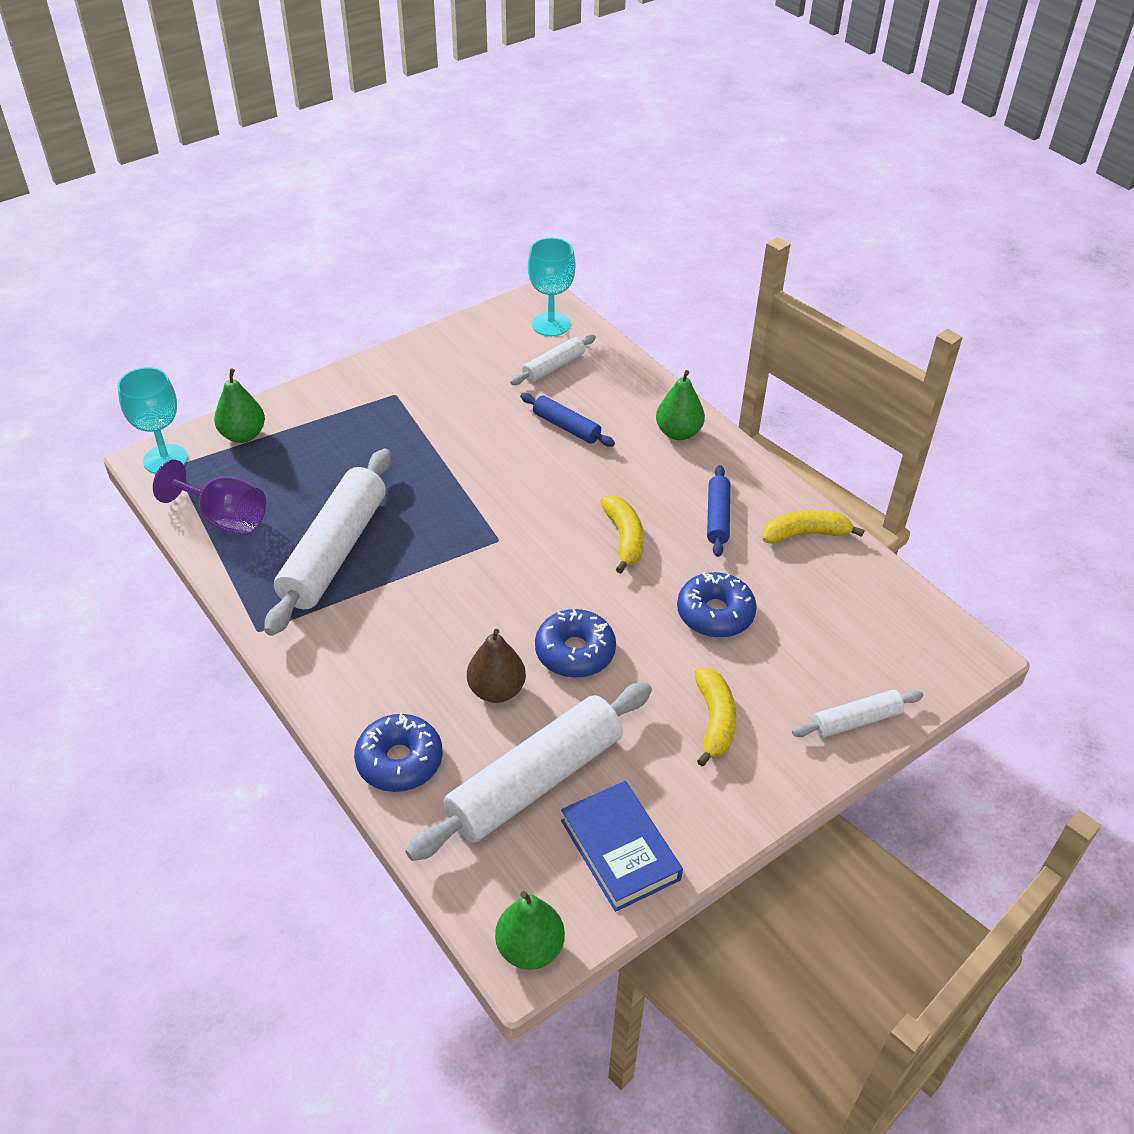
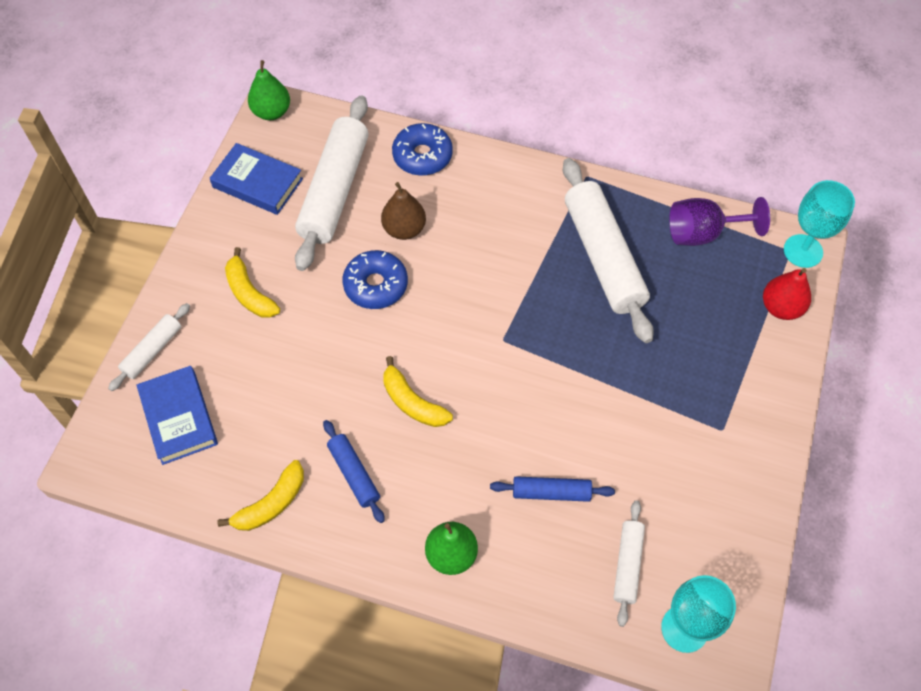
camera: 145 degrees right, 15 degrees up
(243, 435) = (781, 307): green pear -> red pear
(715, 613) = (299, 377): blue donut -> none
(857, 643) = (179, 417): none -> blue book

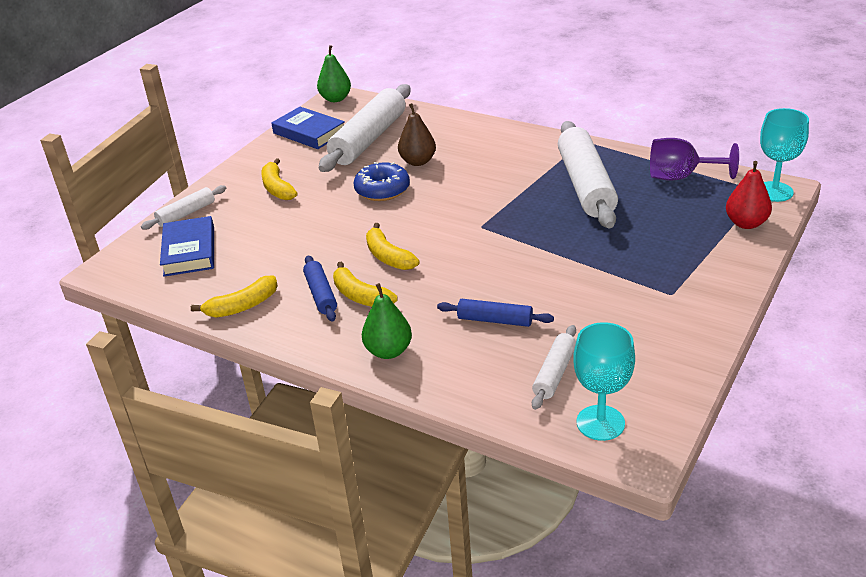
camera: 15 degrees right, 25 degrees down
(398, 471) = (360, 296): none -> yellow banana
(422, 156) = (447, 125): blue donut -> none

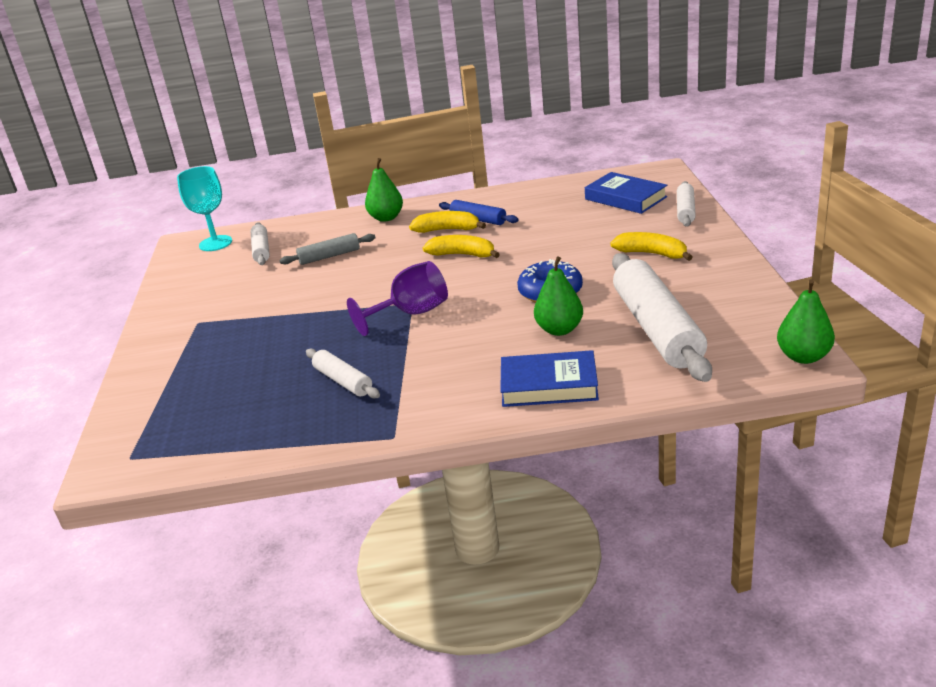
camera: 145 degrees right, 5 degrees down
(242, 306) = (522, 195): yellow banana -> none
(309, 133) = (737, 307): blue book -> blue book (549, 385)
(418, 161) = (559, 330): brown pear -> green pear
(495, 320) = (329, 256): blue rolling pin -> grey rolling pin
(585, 185) = (343, 381): white rolling pin -> white rolling pin, size x0.50
(680, 177) = (236, 436): purple goblet -> purple goblet (411, 313)
(746, 223) = (142, 410): red pear -> none
(774, 192) = (113, 463): turquoise goblet -> none

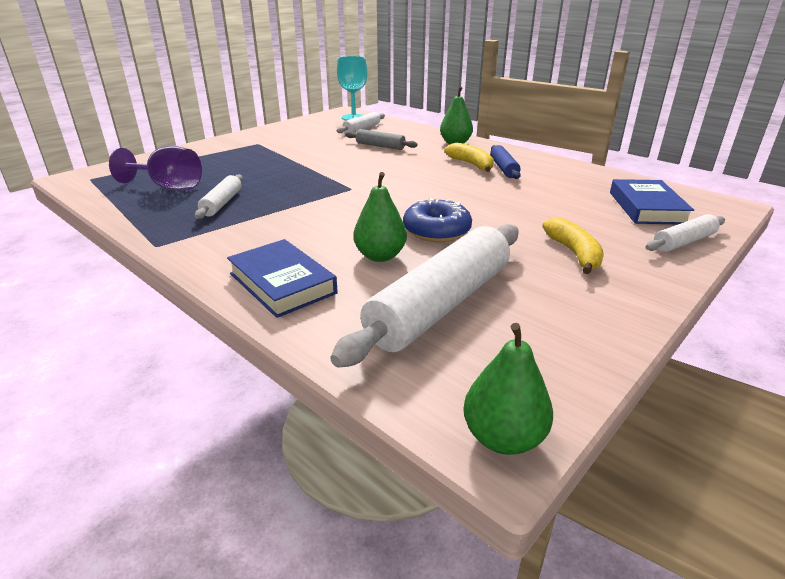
camera: 45 degrees right, 0 degrees up
(411, 313) = (337, 193): purple goblet -> purple goblet (169, 187)
(463, 254) = (444, 181): yellow banana -> none

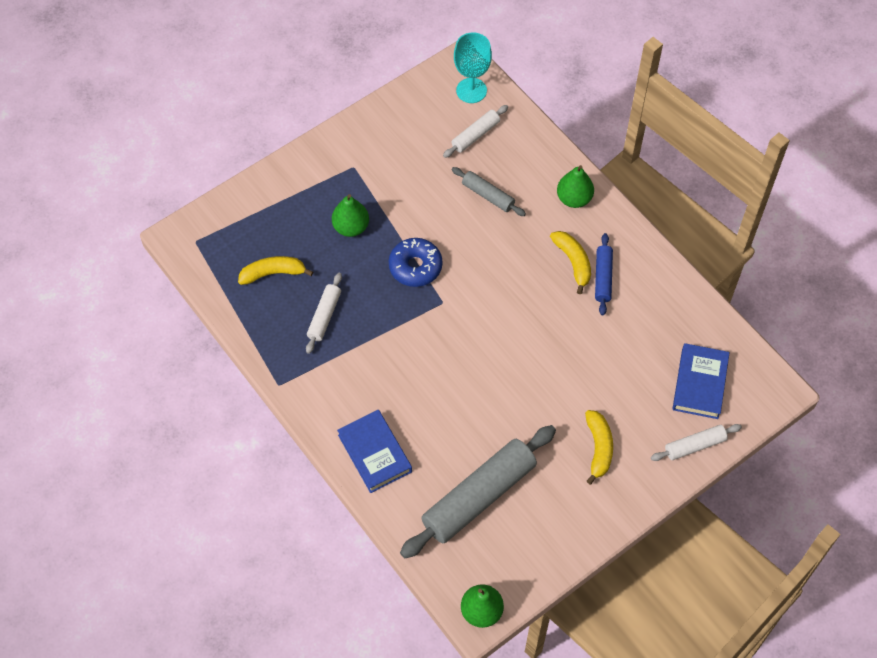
camera: 10 degrees right, 30 degrees up
(169, 187) = (273, 273): purple goblet -> yellow banana
(380, 256) = (449, 428): green pear -> green pear (351, 227)
(436, 231) = (501, 396): blue donut -> blue donut (415, 267)
(440, 305) = (478, 496): white rolling pin -> grey rolling pin

